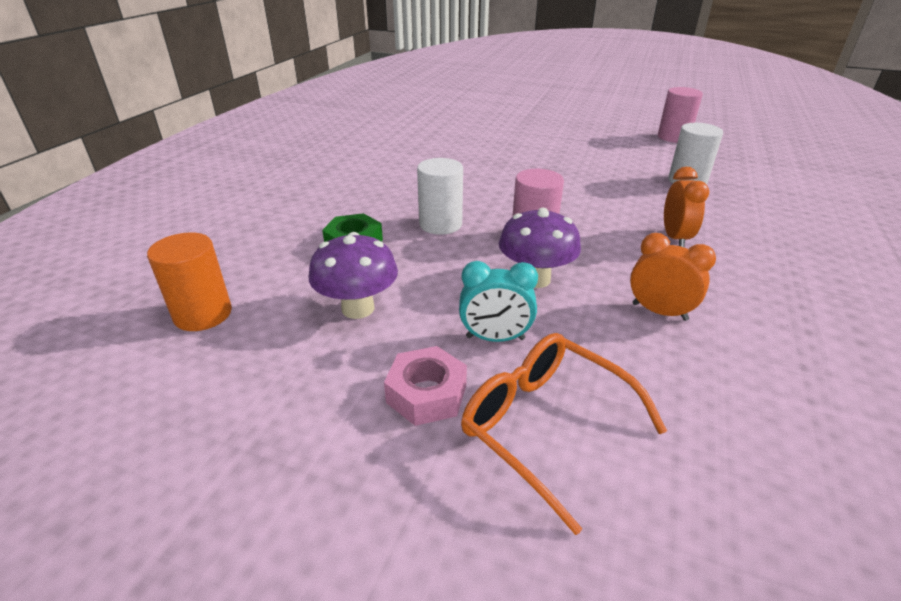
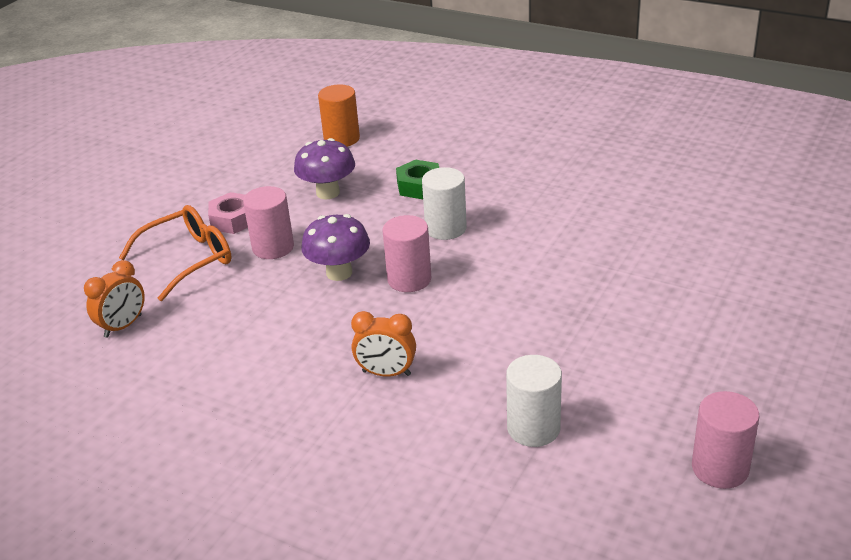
camera: 100 degrees right, 0 degrees up
(495, 338) = (273, 247): turquoise clock -> pink cylinder
(659, 312) = (272, 330): orange clock -> orange clock (123, 326)

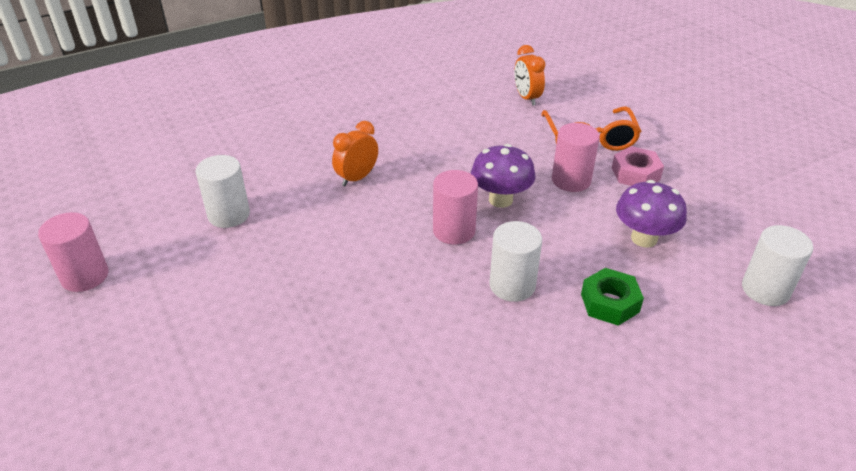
camera: 120 degrees right, 5 degrees up
(341, 139) = (765, 289): orange cylinder -> white cylinder

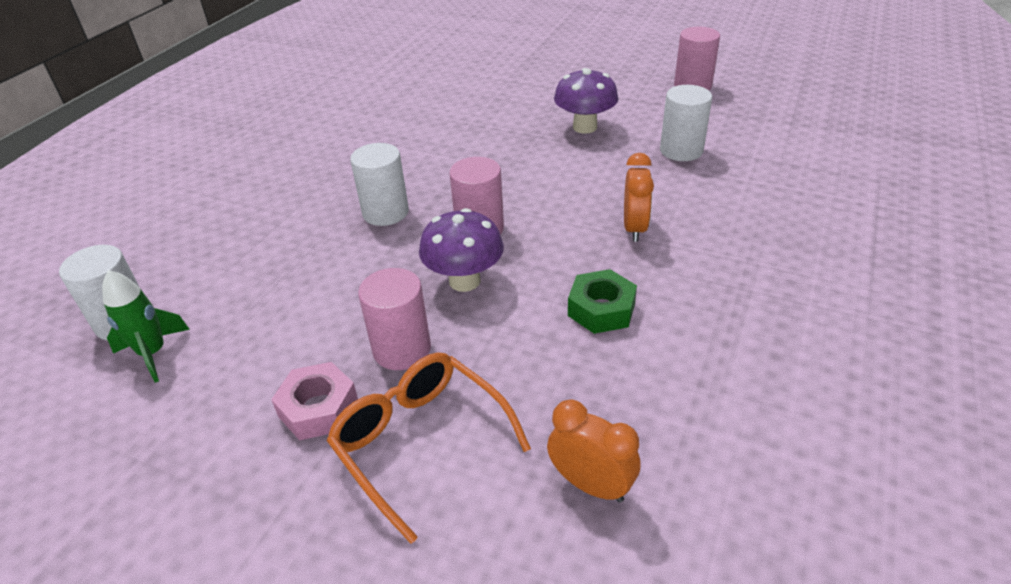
camera: 145 degrees right, 0 degrees up
(610, 303) = (288, 238): green nut -> green nut (601, 309)
(644, 238) = (275, 315): purple mushroom -> purple mushroom (585, 127)
(739, 252) = (153, 353): none -> green rocket

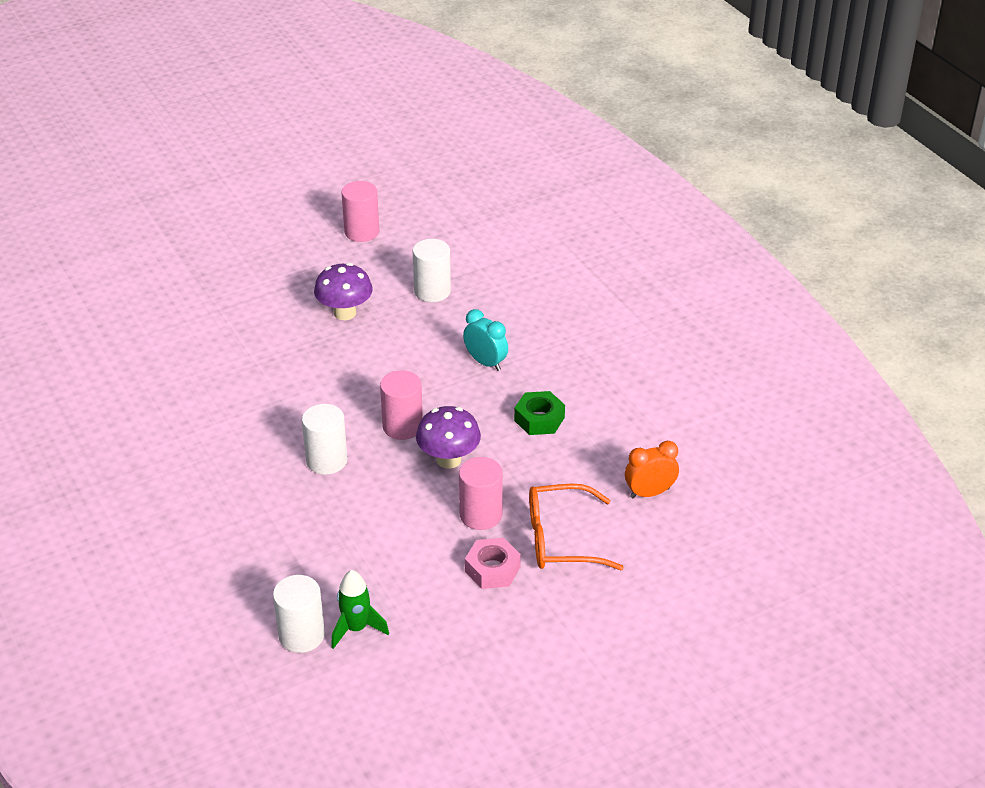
camera: 55 degrees left, 0 degrees up
(634, 228) = (485, 362): orange clock -> turquoise clock

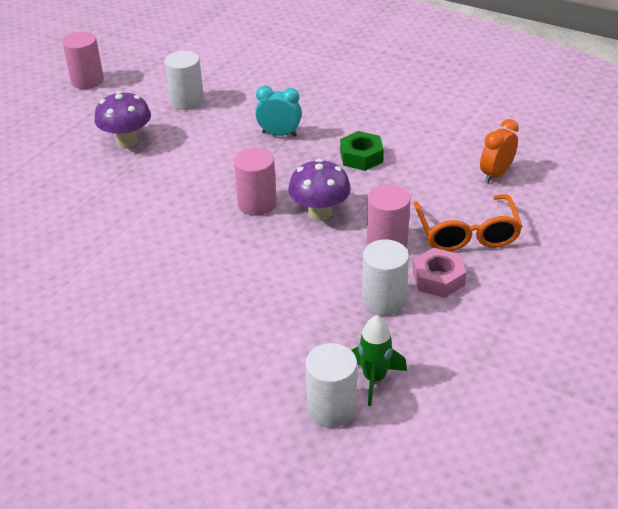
camera: 30 degrees left, 0 degrees up
(326, 460) = (216, 255): white cylinder -> white cylinder (383, 300)
(560, 539) = (467, 234): orange glasses -> orange glasses turned 60 degrees counterclockwise

